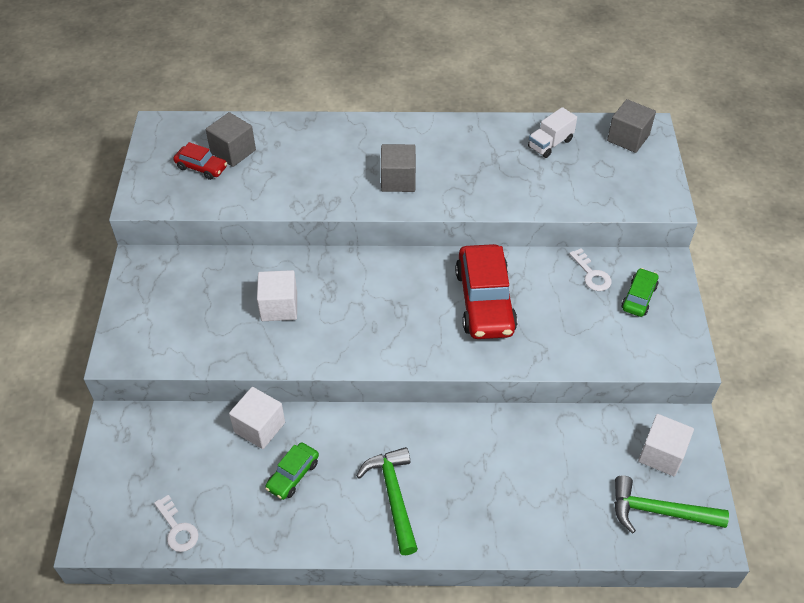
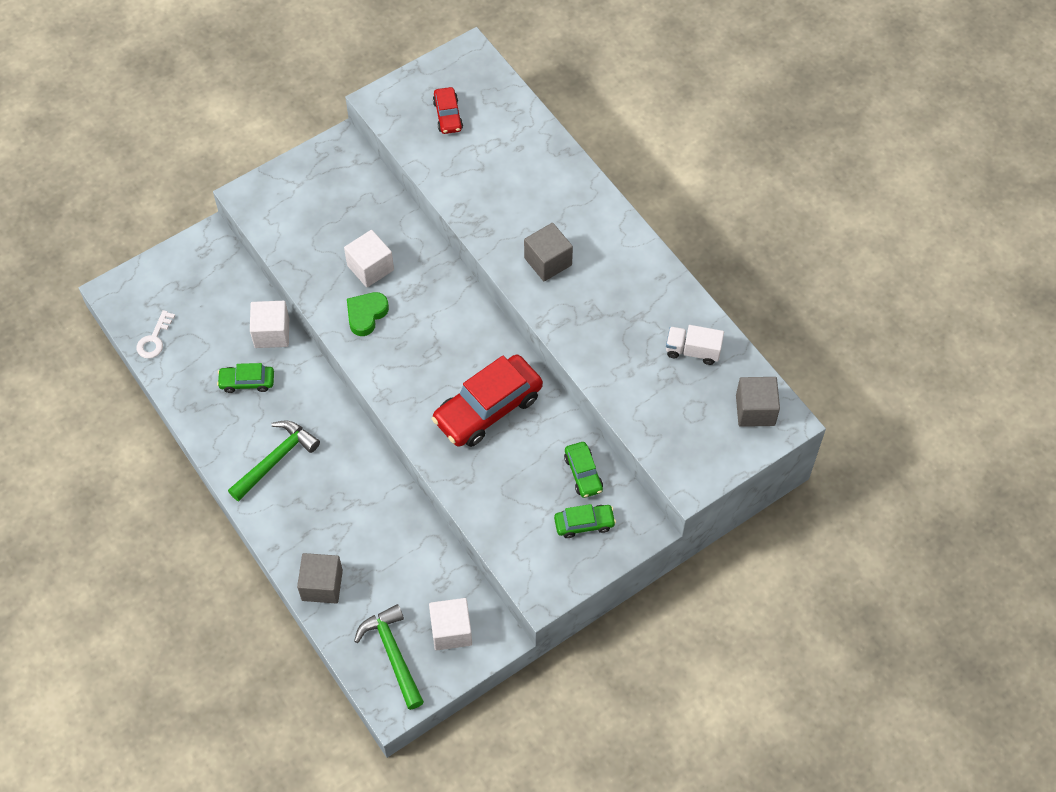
camera: 55 degrees right, 10 degrees up
(233, 151) = (483, 124): grey cube -> grey cube (322, 585)
(323, 334) = (366, 315): none -> green heart
(591, 274) = (583, 473): white key -> green car

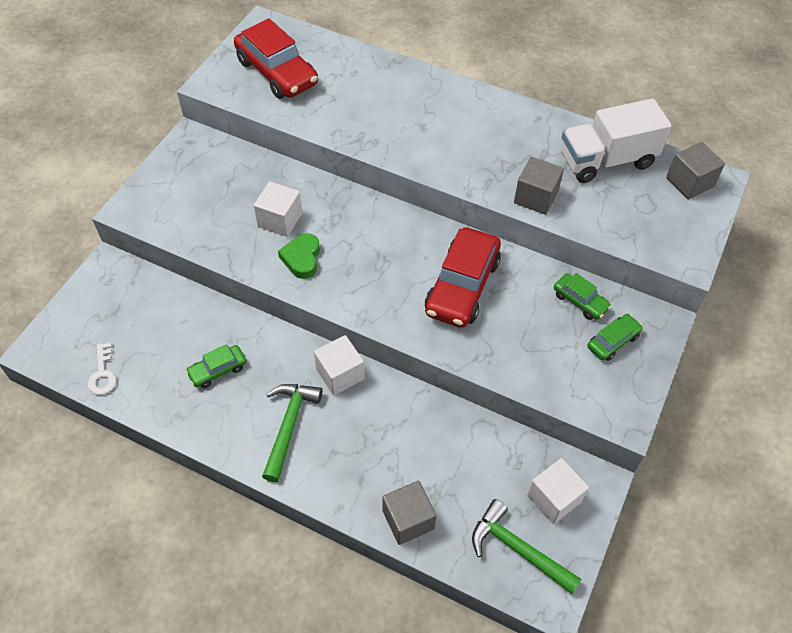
camera: 30 degrees left, 5 degrees down
(272, 333) = (215, 318): white cube -> white cube (340, 374)
(448, 115) = (277, 72): red car -> red car, size x1.97
(548, 261) = (440, 144): grey cube -> grey cube (535, 197)
(692, 351) = (606, 160): white truck -> white truck, size x1.85

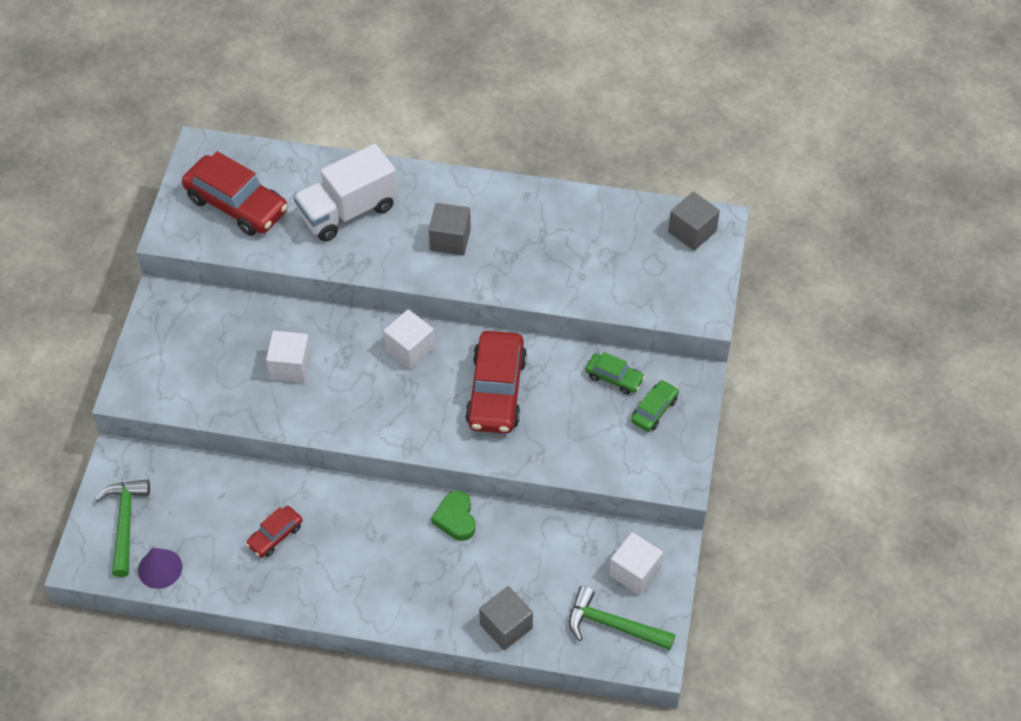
camera: 15 degrees left, 0 degrees up
(103, 373) = (160, 568): white key -> purple cone
(218, 370) = (275, 536): green car -> red car
(289, 426) = (365, 570): green hammer -> green hammer (125, 523)
(302, 258) = (327, 402): green heart -> green heart (456, 518)
(340, 374) = (398, 508): white cube -> white cube (410, 349)
(535, 197) = (546, 284): grey cube -> grey cube (450, 240)
(606, 160) = (606, 227): white truck -> white truck (348, 211)

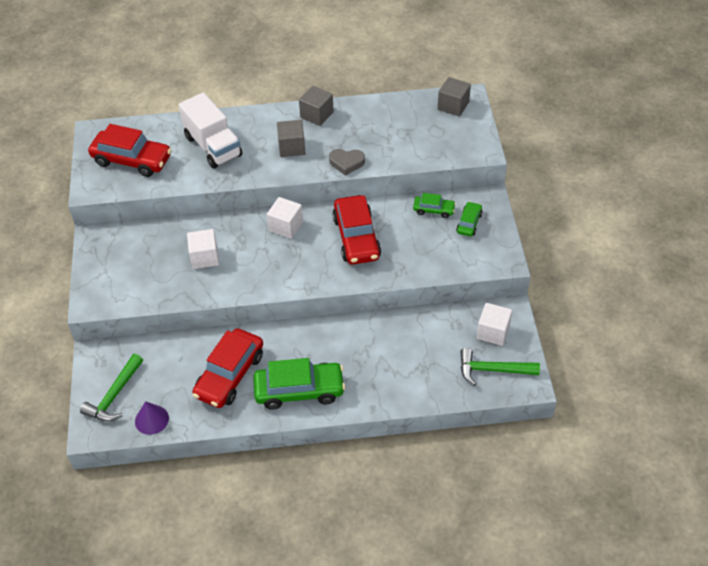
camera: 15 degrees left, 5 degrees down
(125, 523) = (114, 396): green hammer -> green hammer turned 135 degrees counterclockwise
(275, 536) = (230, 375): red car -> red car, size x1.97
(348, 211) = (213, 146): white truck -> white truck turned 75 degrees counterclockwise
(355, 582) = (299, 390): none -> green car
(456, 518) = (355, 330): green heart -> none
(506, 626) = (418, 391): grey cube -> grey cube (317, 115)
(514, 283) = (346, 163): none -> grey heart

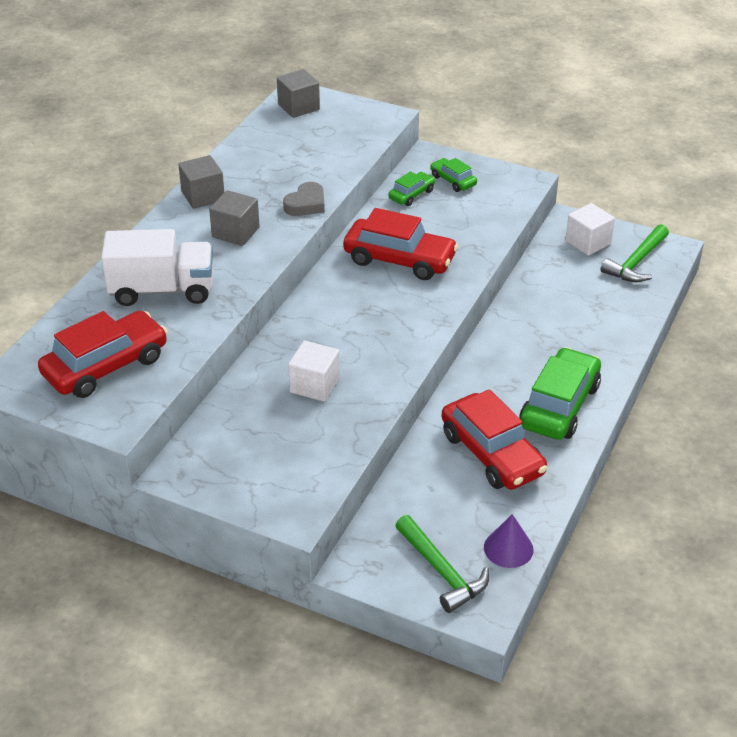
camera: 60 degrees left, 10 degrees down
(286, 226) = (329, 303): white cube -> none

